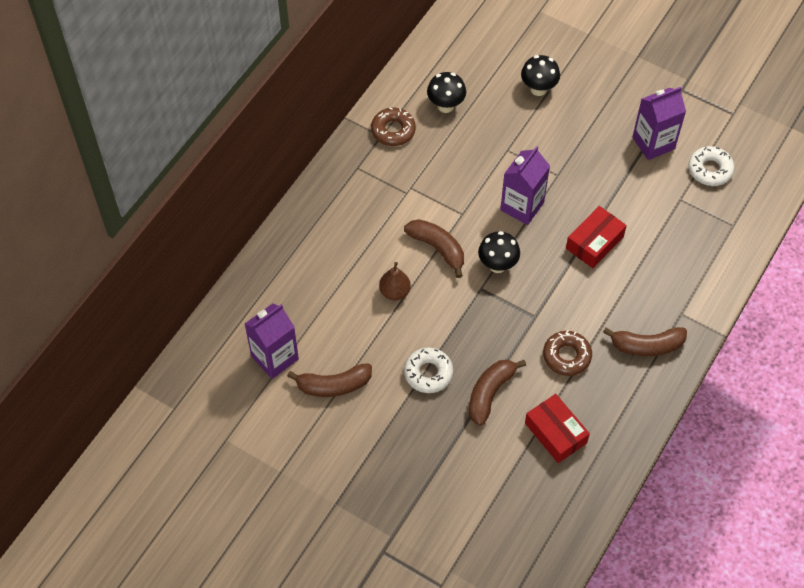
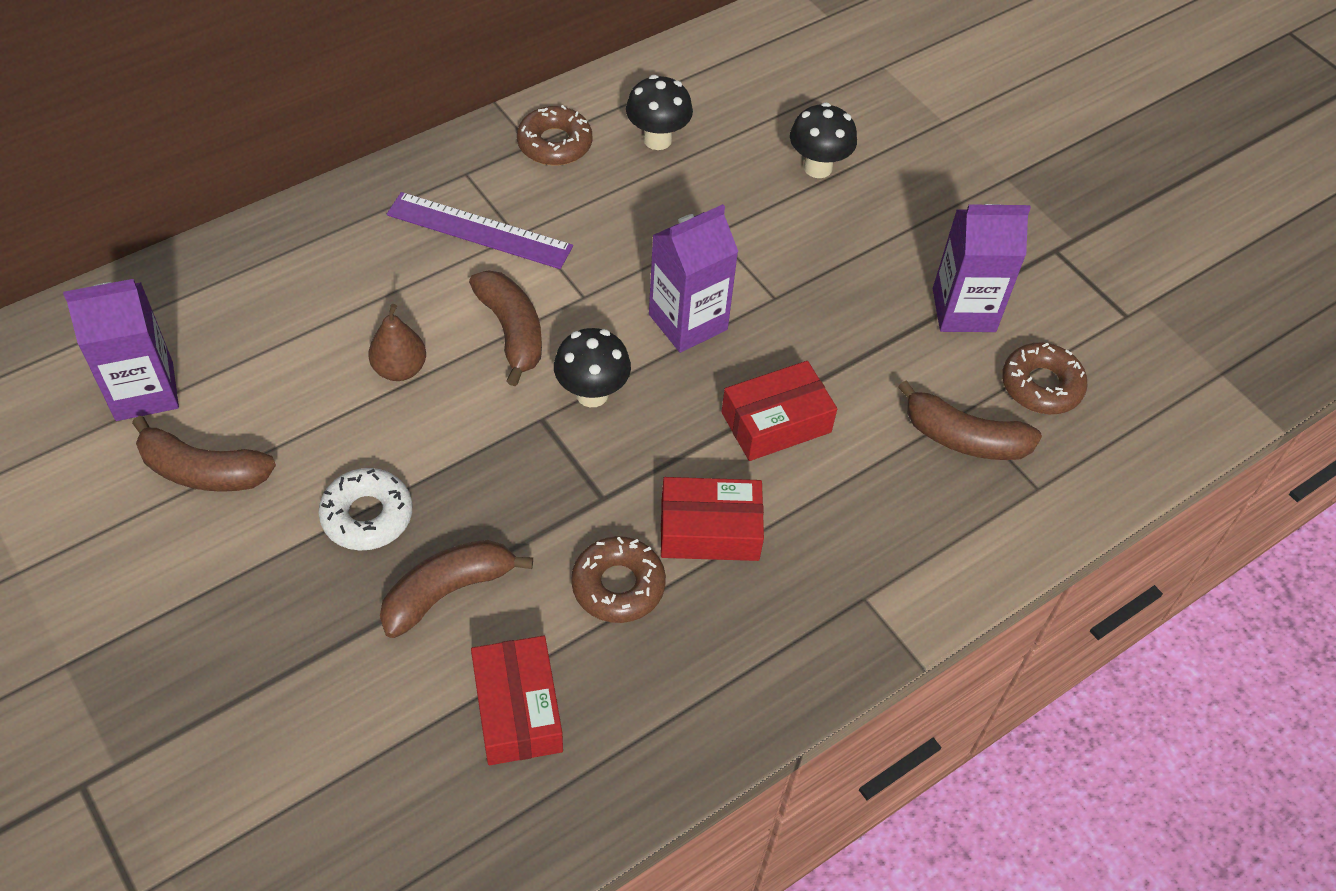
camera: 20 degrees right, 5 degrees down
(385, 198) = (479, 230): none -> purple ruler
(593, 311) = (709, 530): none -> red box
(646, 345) = (770, 626): brown banana -> brown banana (963, 438)
(710, 170) = (1041, 385): white donut -> brown donut

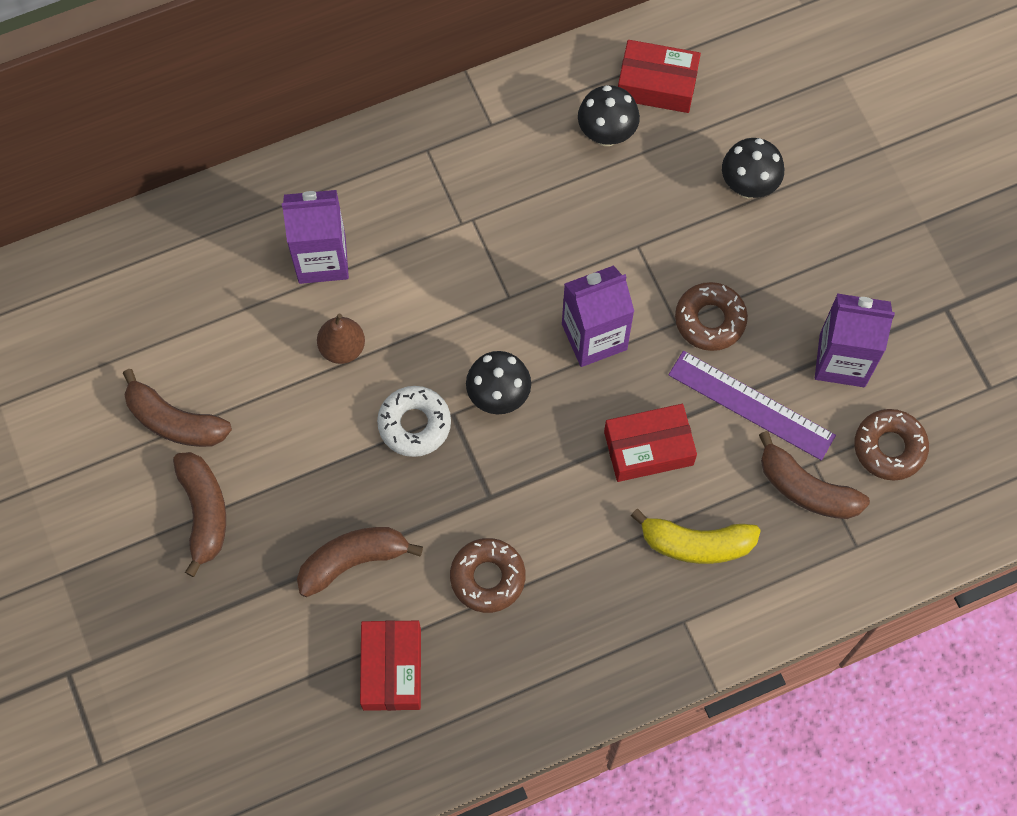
camera: 15 degrees right, 15 degrees up
(144, 391) = (134, 338): purple carton -> purple carton (322, 259)
(367, 516) = (299, 483): white donut -> white donut (414, 424)
(479, 230) = (429, 214): purple ruler -> purple ruler (751, 405)
(511, 332) = (441, 324): brown banana -> brown banana (204, 512)
(554, 144) = (511, 127): brown donut -> brown donut (710, 320)
(709, 530) = (571, 540): red box -> red box (657, 84)
(856, 512) = (696, 543): none -> yellow banana

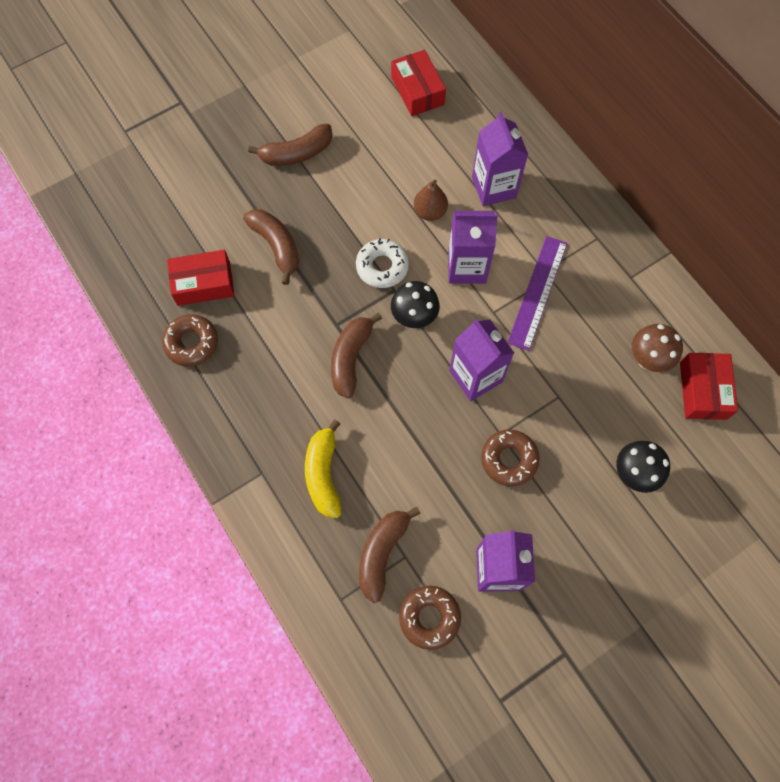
camera: 80 degrees right, 0 degrees up
(174, 421) = (357, 124): brown banana -> brown banana (351, 358)
(436, 317) = (466, 267): none -> purple carton
(487, 577) = (276, 333): brown donut -> brown donut (192, 343)
(606, 134) = (647, 359): black mushroom -> brown mushroom
(648, 448) = (393, 428): red box -> red box (417, 91)
(751, 405) = (444, 501): purple ruler -> purple ruler (537, 292)

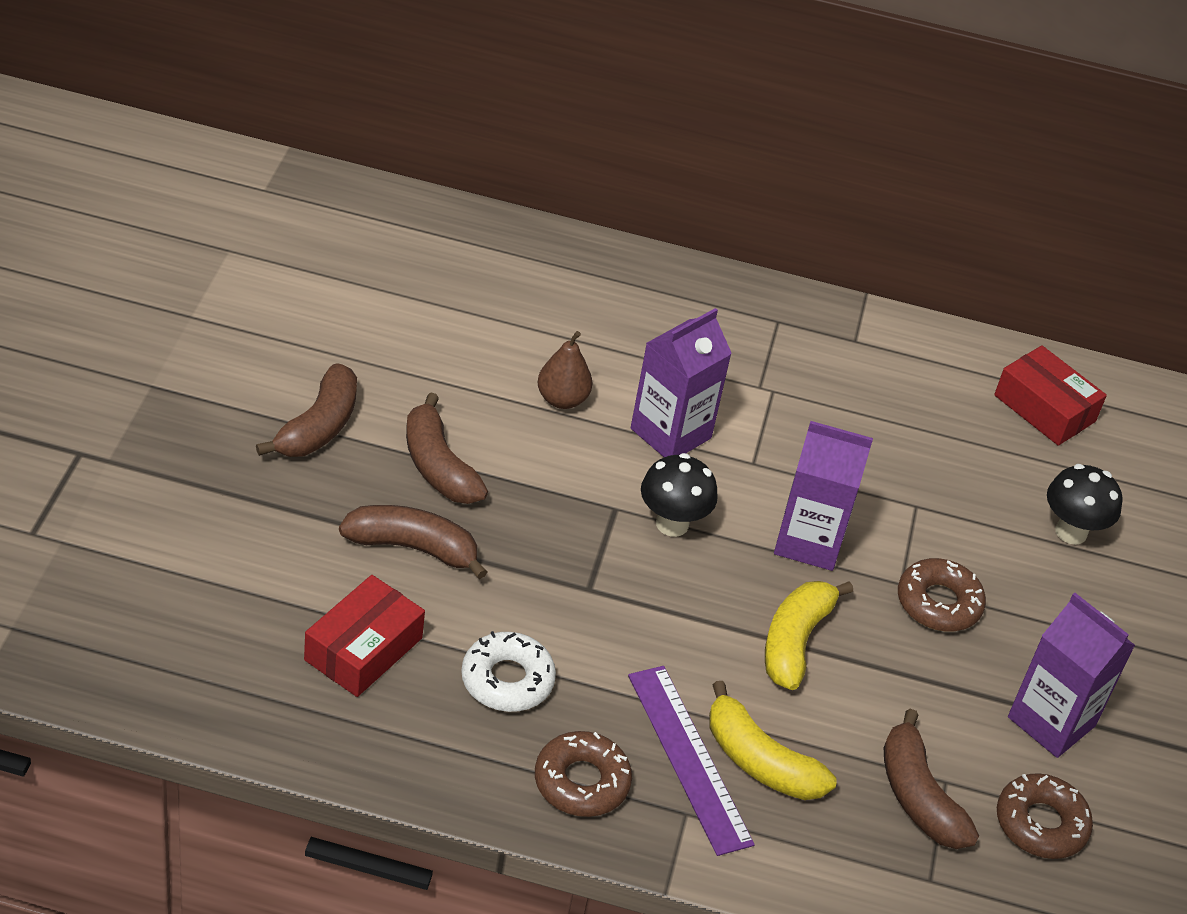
camera: 50 degrees left, 25 degrees down
(192, 343) = (427, 728): brown donut -> brown donut (581, 782)
(351, 358) = (648, 614): brown banana -> brown banana (438, 466)
(382, 267) = (572, 492): white donut -> white donut (507, 680)
(409, 425) = (795, 641): none -> yellow banana
(417, 91) = (397, 275): red box -> none
(494, 187) = (607, 332): purple carton -> none
(537, 292) = (777, 413): purple ruler -> purple ruler (689, 758)
(647, 359) = (961, 412): brown mushroom -> none

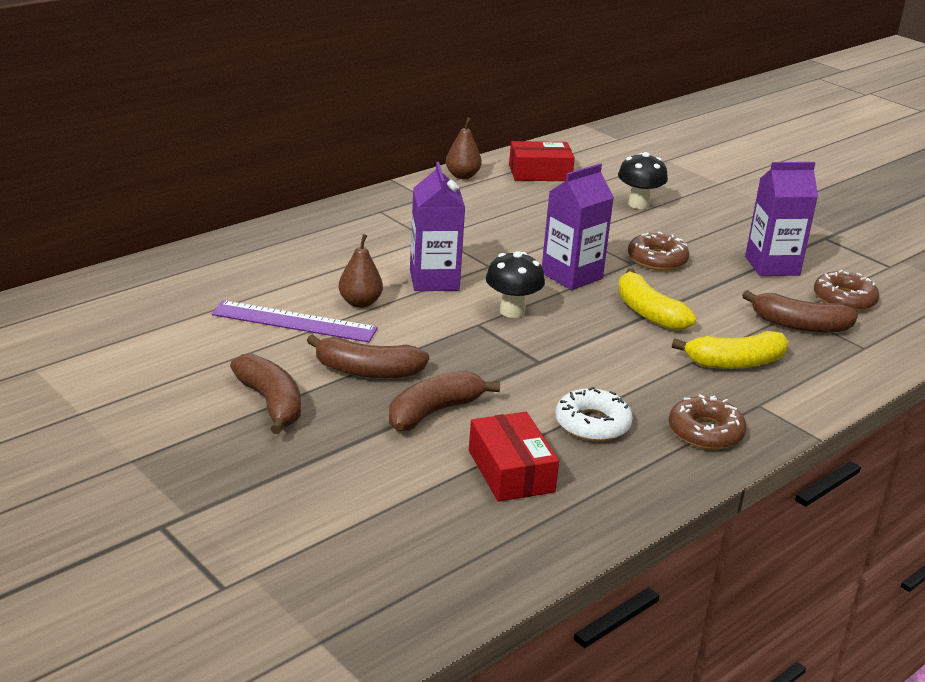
camera: 50 degrees left, 15 degrees down
(689, 758) = (714, 385): purple ruler -> purple ruler (294, 321)
(949, 346) = (462, 176): none -> brown pear

